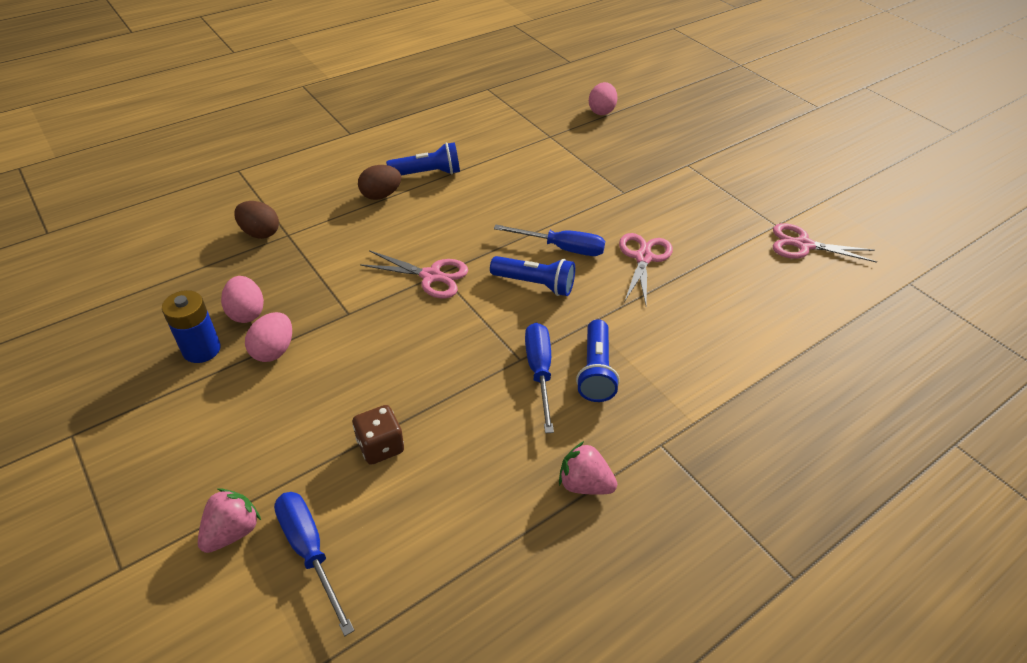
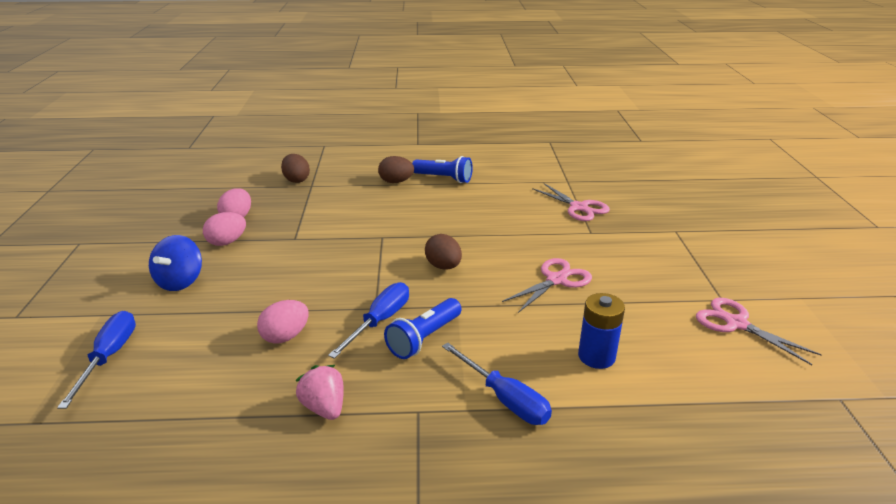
camera: 35 degrees right, 15 degrees down
(201, 349) = (190, 227): blue battery -> blue battery (596, 356)
(232, 531) = (86, 325): pink strawberry -> none
(279, 424) = (180, 281): none -> blue spinning top
(380, 446) = (220, 319): brown dice -> none
(431, 276) = (374, 236): pink scissors -> pink scissors (579, 207)
(535, 284) = (443, 266): blue flashlight -> brown egg
(562, 248) = (493, 251): blue screwdriver -> blue screwdriver (504, 399)
(601, 111) = (632, 176): pink egg -> pink egg (285, 336)

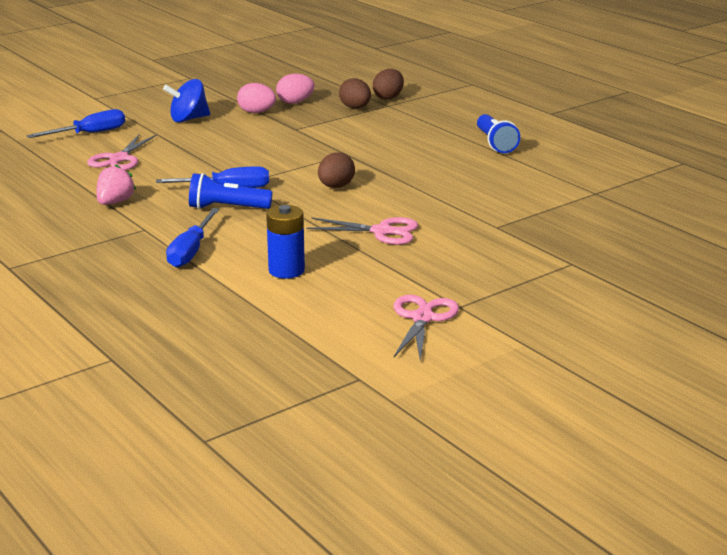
camera: 55 degrees right, 5 degrees down
(285, 336) = (171, 168): pink egg -> none
(396, 182) = (452, 129): brown egg -> brown egg (355, 108)
(579, 207) = (542, 211): pink scissors -> pink scissors (119, 159)

